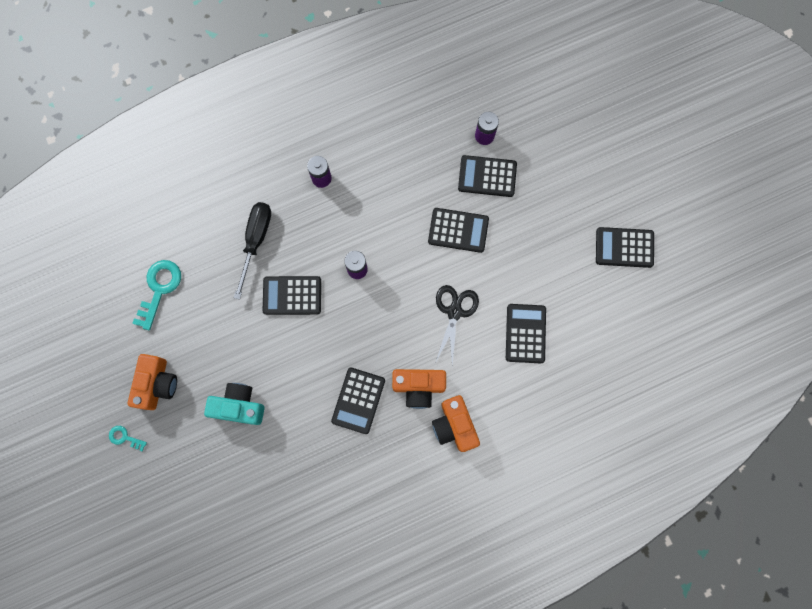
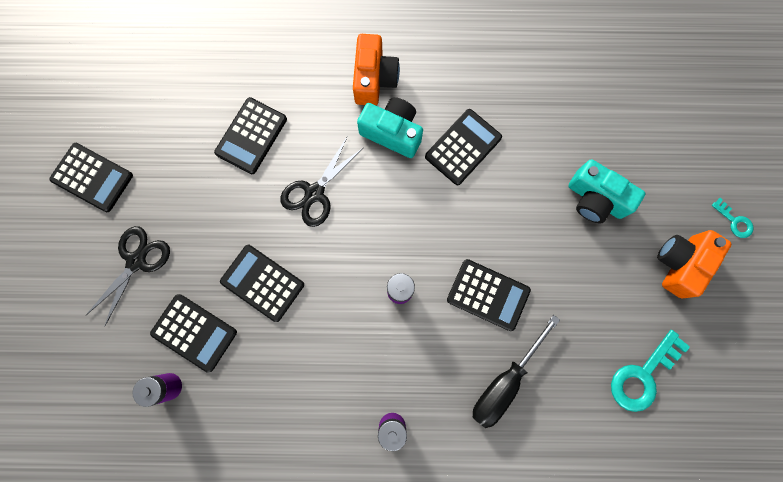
camera: 155 degrees left, 0 degrees up
(418, 387) = (392, 132): orange camera -> turquoise camera
(555, 204) = (136, 261): none -> black scissors

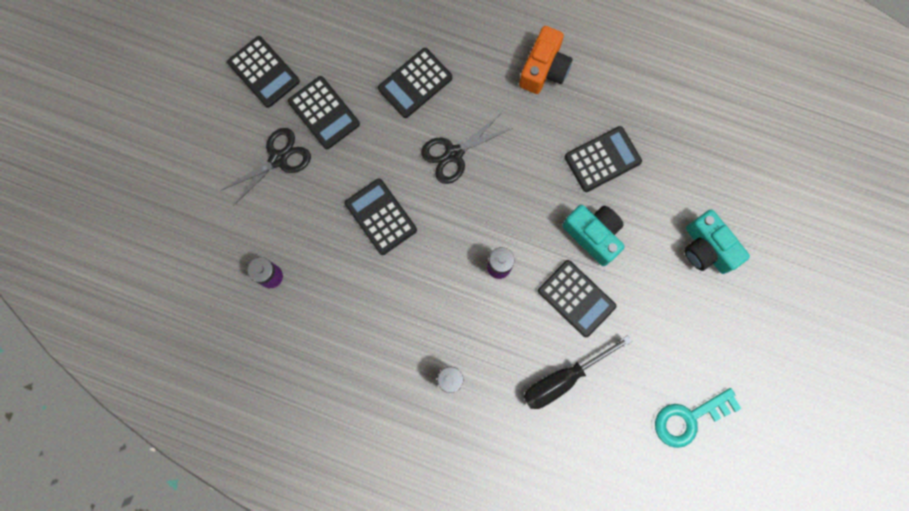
camera: 20 degrees right, 0 degrees up
(194, 332) = (307, 238): black calculator -> black calculator (324, 113)
(392, 132) = (543, 124): turquoise camera -> turquoise camera (593, 235)
(680, 263) = (762, 333): orange camera -> none
(734, 221) = (828, 314): turquoise key -> none

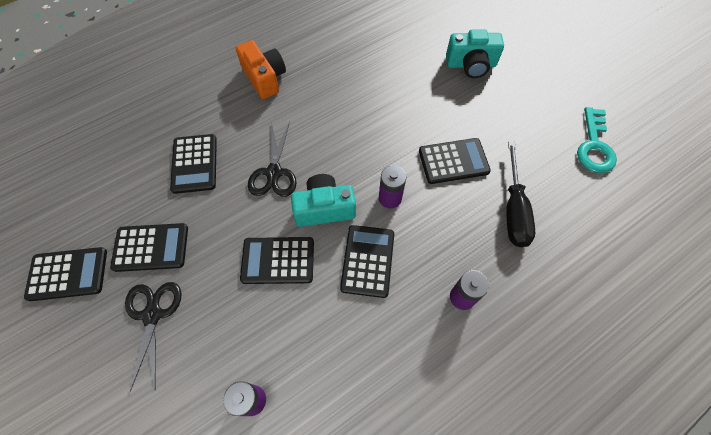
camera: 55 degrees left, 15 degrees down
(593, 235) = (412, 122): turquoise camera -> turquoise camera (324, 208)
(602, 159) = (360, 84): black calculator -> black calculator (367, 261)

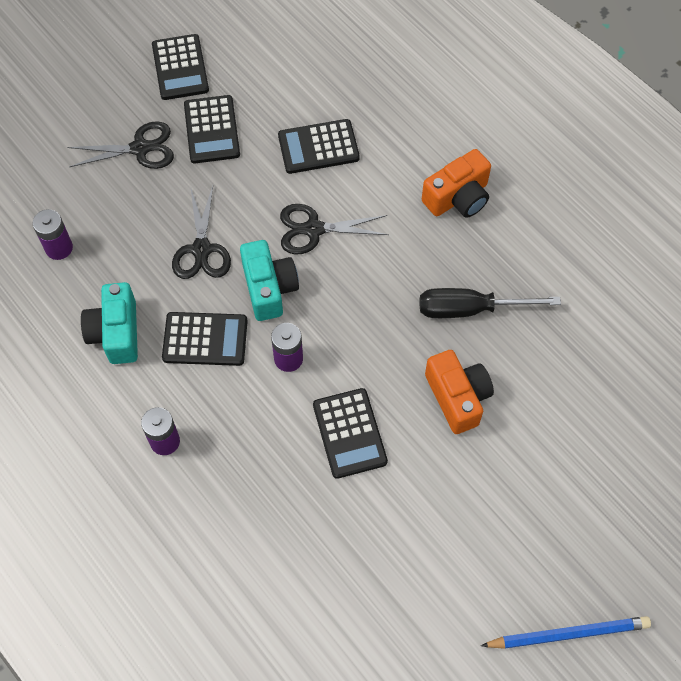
camera: 85 degrees right, 0 degrees up
(278, 261) = (201, 249): black calculator -> black scissors
(426, 95) = (457, 397): none -> orange camera
(471, 65) = (525, 460): turquoise camera -> turquoise camera (116, 332)
(514, 209) = (283, 506): black screwdriver -> black screwdriver (470, 309)
(582, 58) = (568, 633): none -> blue pencil
(594, 146) = (394, 627): turquoise key -> none

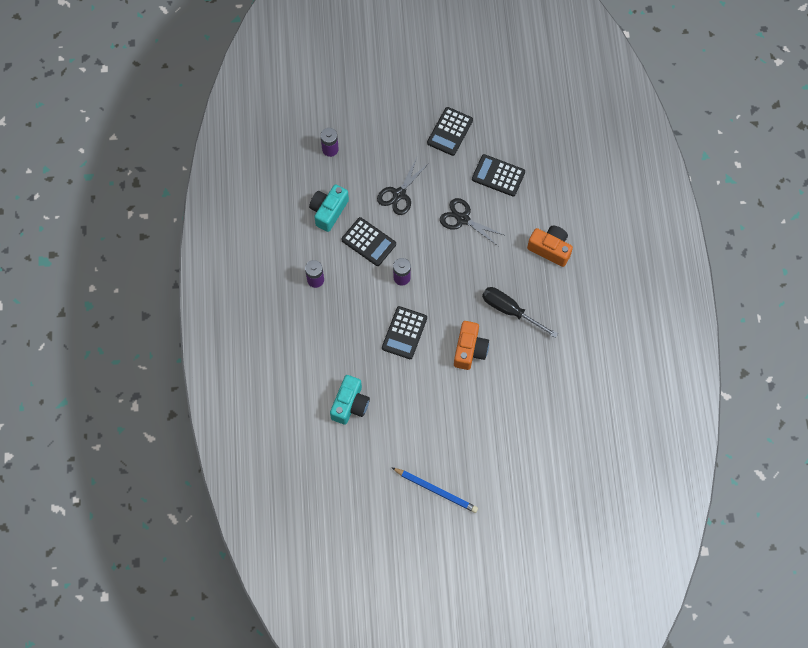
camera: 35 degrees right, 5 degrees up
(140, 148) = (406, 119): black scissors -> none
(180, 68) = (458, 85): black calculator -> none
(269, 288) = (418, 236): turquoise camera -> turquoise camera (350, 404)
(458, 197) = (550, 249): orange camera -> orange camera turned 150 degrees counterclockwise

